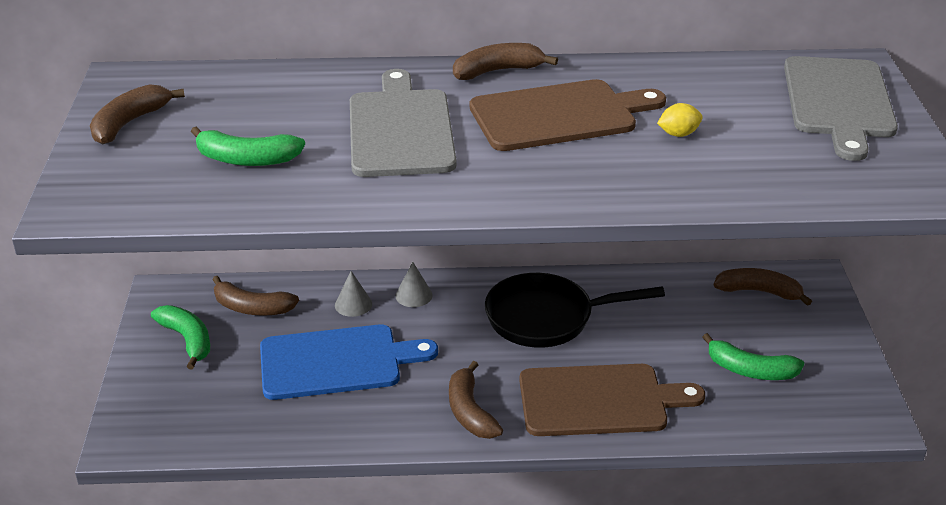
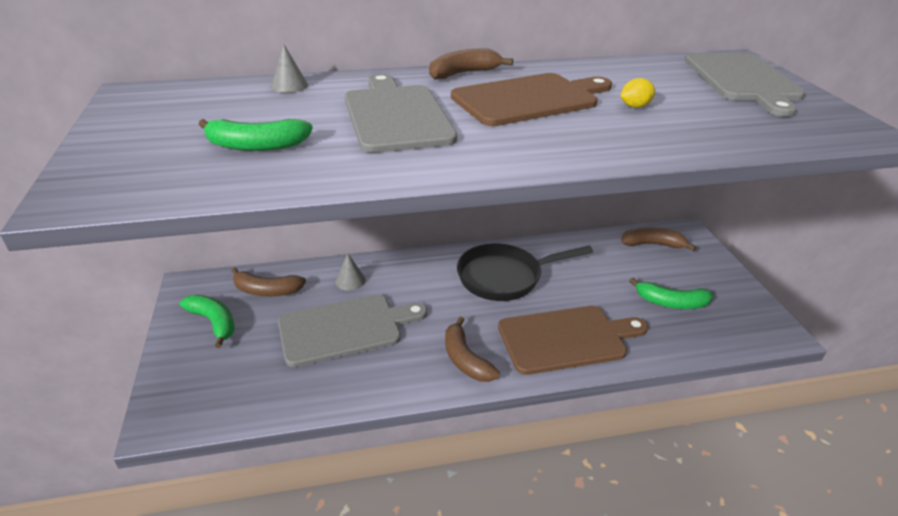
camera: 10 degrees left, 0 degrees up
(129, 123) = (137, 124): brown banana -> none
(336, 362) = (345, 328): blue cutting board -> grey cutting board
(414, 295) = (397, 269): grey cone -> grey cone (289, 86)

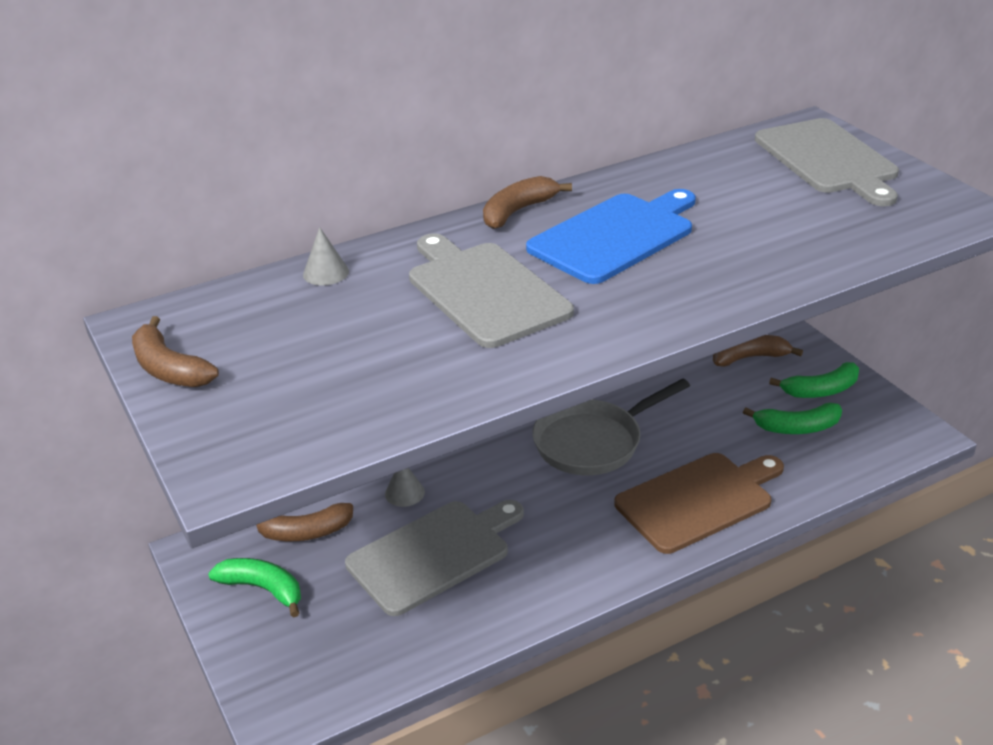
camera: 15 degrees left, 0 degrees up
(256, 146) = (362, 366): green banana -> green banana (821, 390)
(465, 359) = (595, 554): brown banana -> brown banana (169, 369)
(504, 277) = (593, 442): black pan -> grey pan
(529, 99) = (615, 236): brown cutting board -> blue cutting board
(635, 106) = (732, 223): yellow lemon -> none

